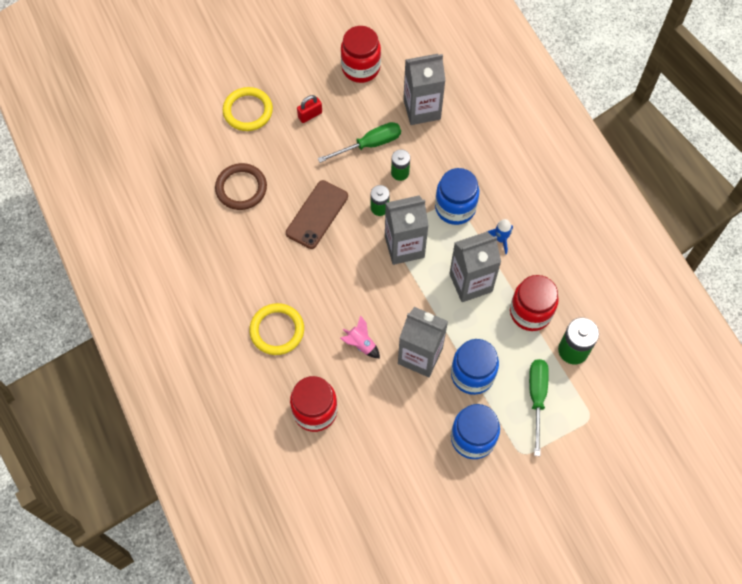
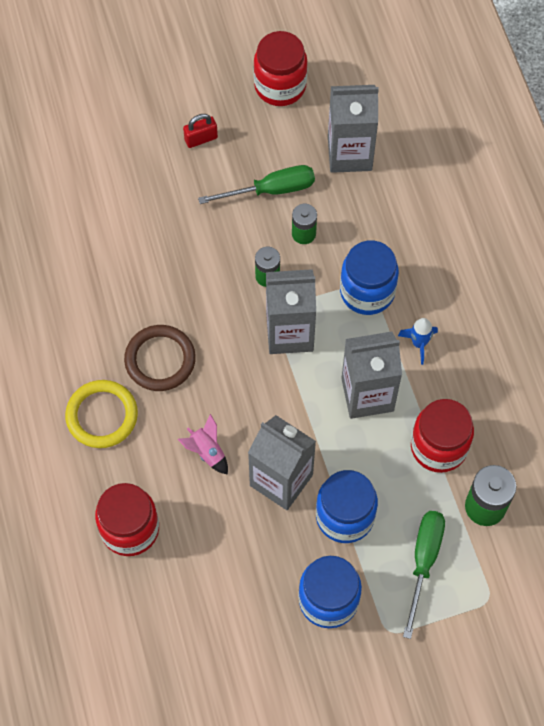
camera: 10 degrees right, 0 degrees up
(241, 188) = (92, 222): brown ring -> brown ring (160, 360)
(248, 111) = (121, 121): yellow ring -> none
(317, 214) = (184, 272): brown phone -> none

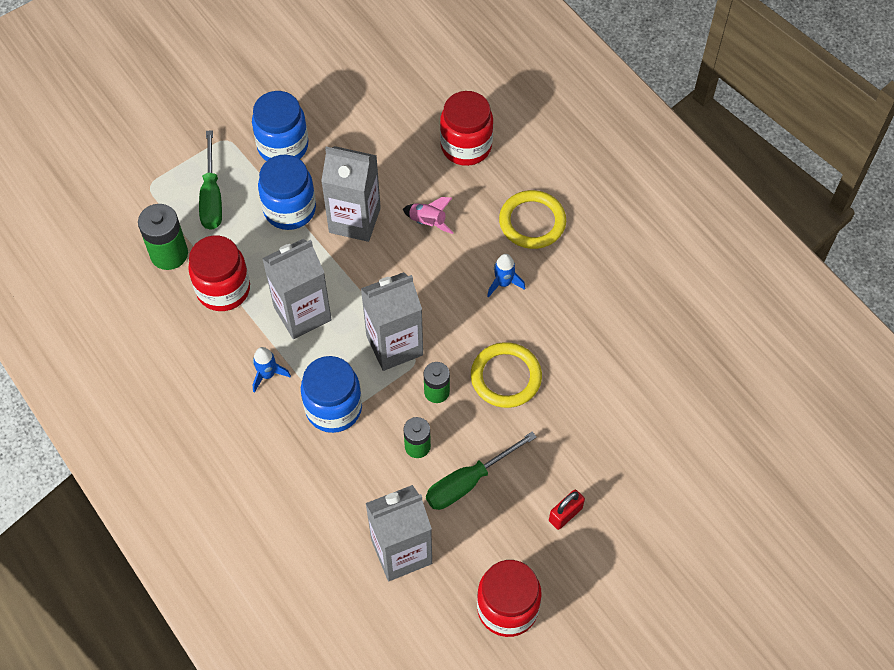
camera: 160 degrees right, 5 degrees down
(160, 360) = (503, 283): brown ring -> blue rocket
(199, 269) = (506, 377): none -> yellow ring

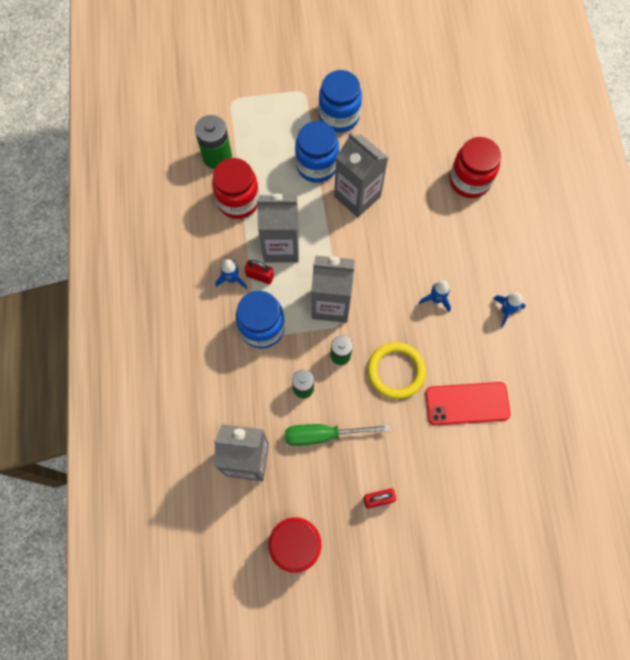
camera: 30 degrees right, 10 degrees up
(212, 196) = (269, 129): green screwdriver -> none
(297, 356) = (260, 276): none -> red padlock
(428, 222) = (408, 224): pink rocket -> none
(532, 222) = (485, 263): yellow ring -> none
(582, 258) = (506, 311): none -> blue rocket
(598, 371) = (467, 403): none -> red phone

